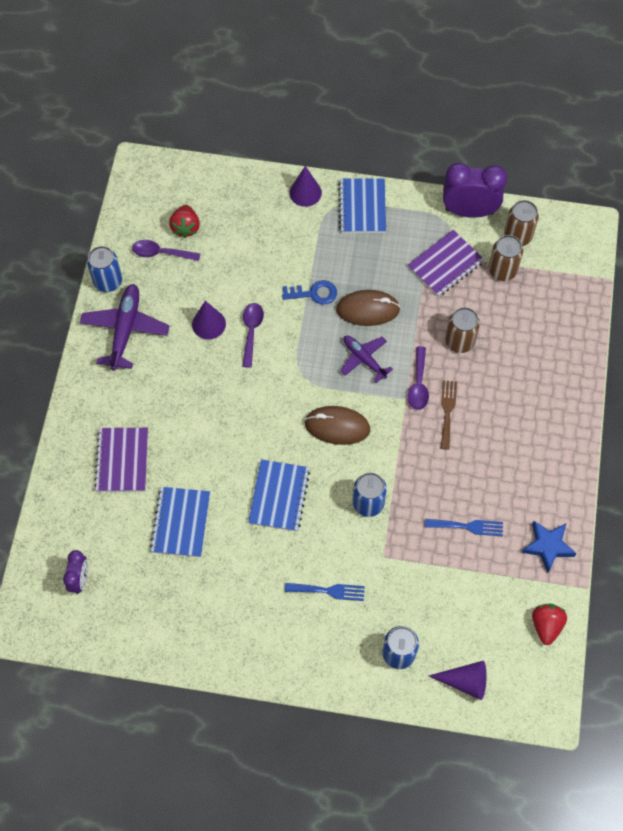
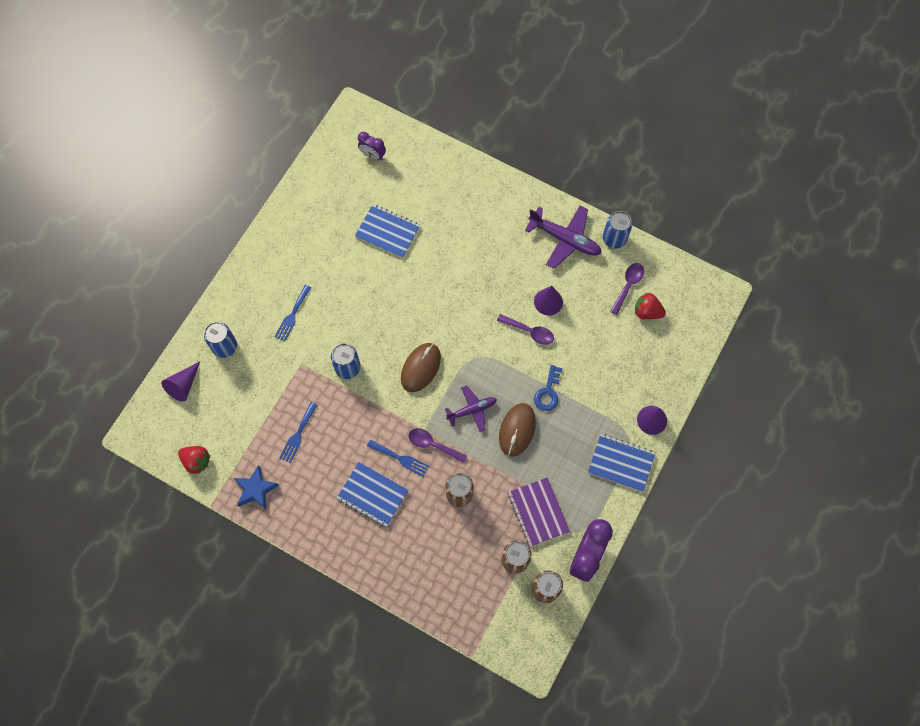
camera: 110 degrees right, 5 degrees up
(122, 460) = (453, 207): purple notebook -> none
(279, 496) = (380, 306): blue notebook -> blue notebook (372, 495)
(447, 411) = (400, 458): brown fork -> blue fork

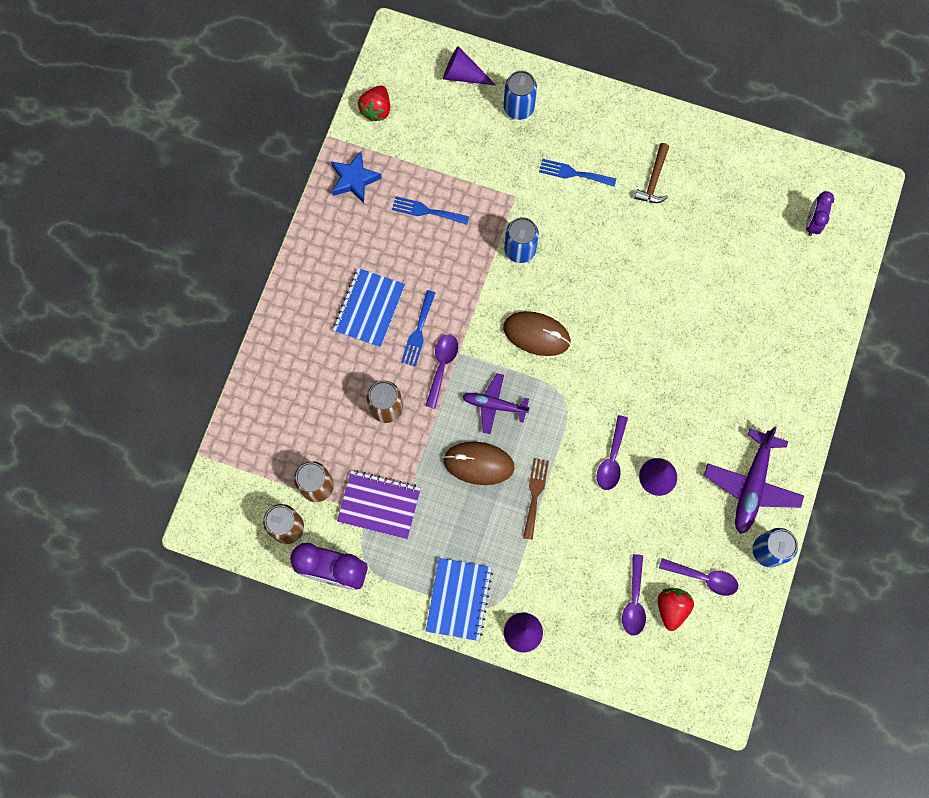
camera: 80 degrees right, 5 degrees up
(312, 258) = (654, 180): none -> brown hammer
(388, 232) = (709, 261): blue notebook -> none
(472, 410) = (494, 405): purple plane -> purple plane turned 135 degrees clockwise
(538, 512) = (379, 505): purple notebook -> purple notebook turned 45 degrees clockwise
(548, 392) = (535, 494): blue key -> brown fork
(639, 336) = (634, 601): none -> purple spoon

